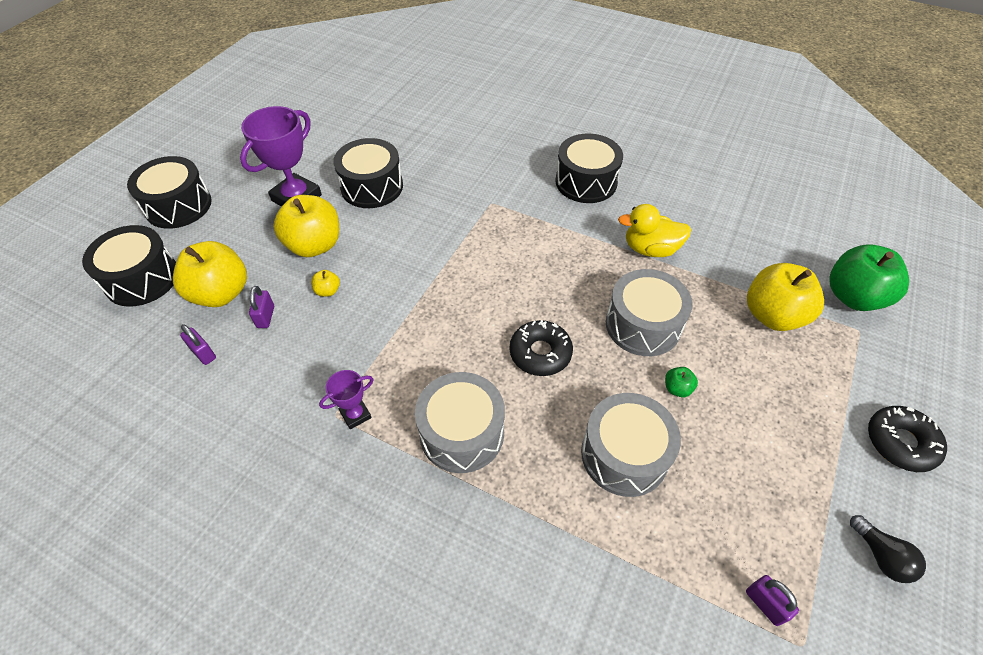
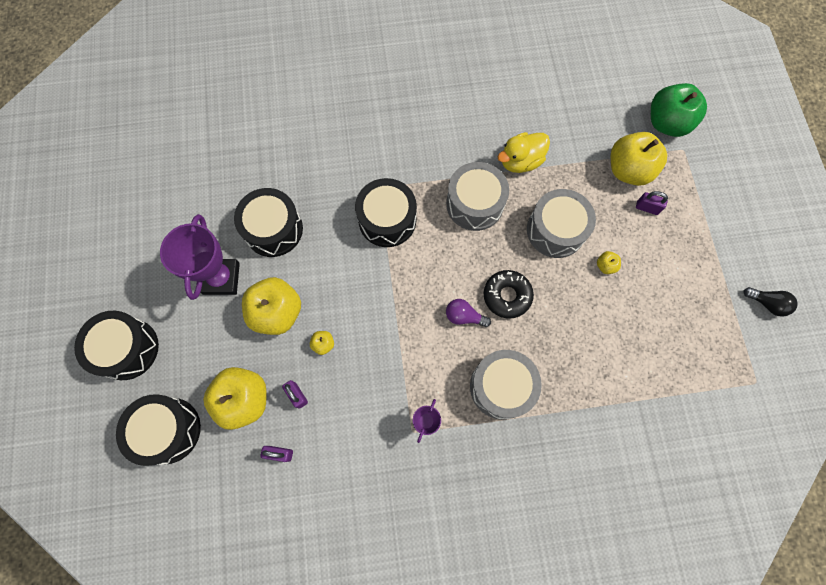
camera: 35 degrees left, 20 degrees up
(479, 345) = (464, 316): none -> purple light bulb
(586, 182) = (434, 124): black drum -> black drum (387, 220)
(624, 454) = (604, 334): grey drum -> grey drum (474, 204)
(677, 388) = (605, 266): green apple -> yellow apple
(765, 604) = (727, 373): purple padlock -> purple padlock (647, 208)
(900, 442) = (743, 221): black donut -> none

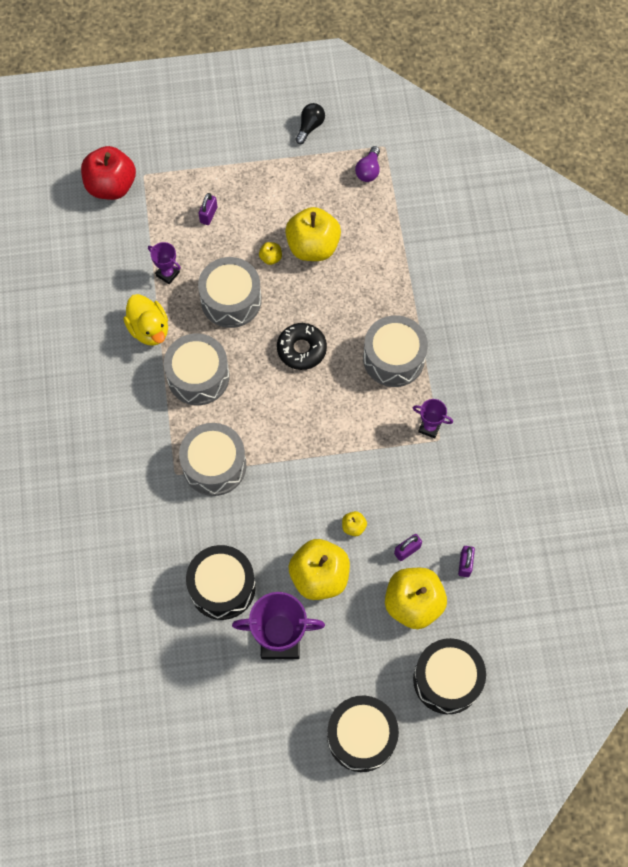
camera: 90 degrees left, 5 degrees down
(387, 220) = (214, 465): black drum -> grey drum
(464, 316) = (323, 390): purple light bulb -> purple light bulb (368, 170)
(579, 174) = (167, 274): none -> purple trophy
(628, 170) = (165, 227): yellow apple -> yellow apple (313, 247)
(667, 123) = (111, 186): green apple -> red apple

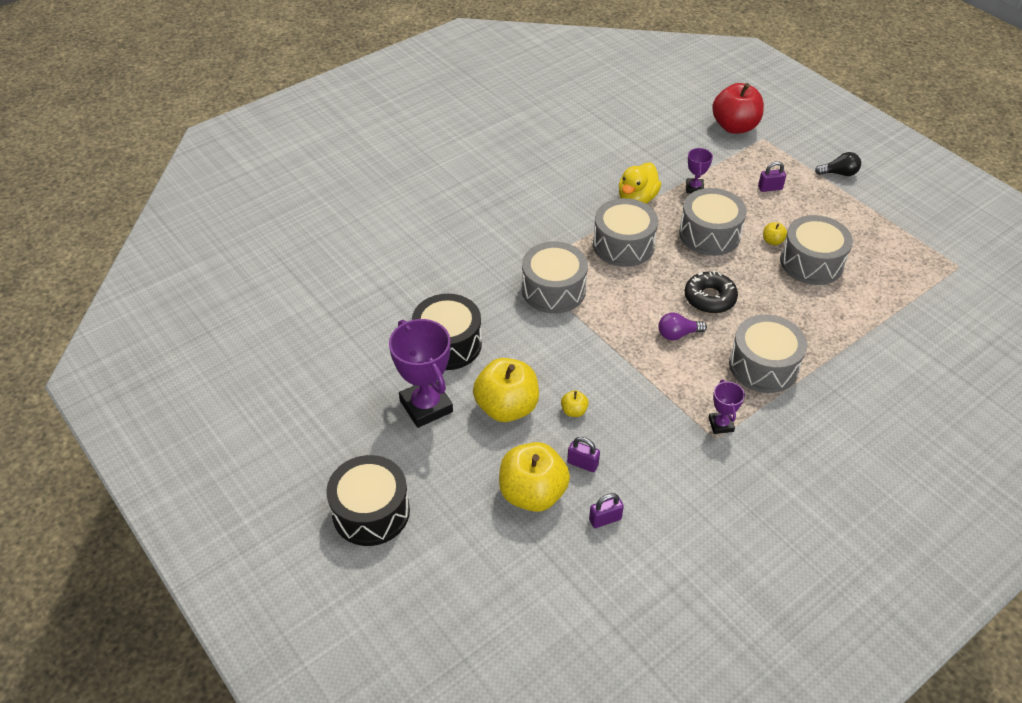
camera: 60 degrees right, 20 degrees down
(310, 127) = (918, 211): black light bulb -> black light bulb (839, 173)
(313, 247) = (811, 262): yellow apple -> grey drum
(368, 170) = (923, 266): purple light bulb -> purple light bulb (678, 334)
(447, 679) = (473, 559): black drum -> none

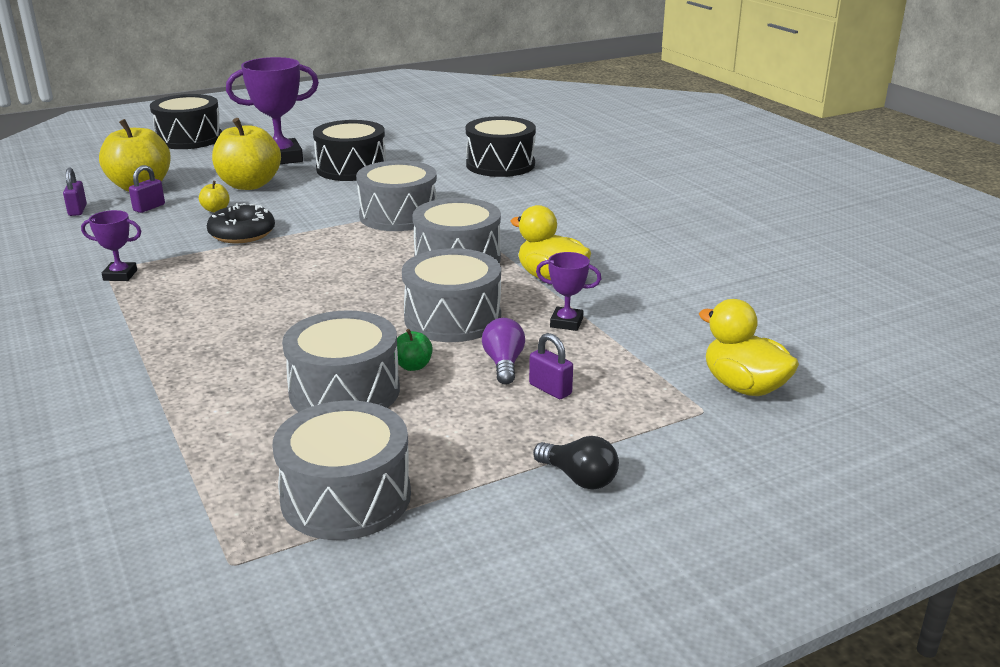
camera: 100 degrees right, 20 degrees down
(420, 248) = (500, 164): none -> black drum
(678, 334) = (276, 271): purple light bulb -> purple light bulb (504, 364)
(709, 298) = (323, 299): black donut -> black donut (242, 233)
(734, 126) = (743, 387): red apple -> yellow duck
(763, 366) = (178, 314): grey drum -> grey drum (346, 497)
(770, 188) = (550, 389): purple padlock -> purple padlock turned 45 degrees counterclockwise
(772, 241) = (413, 366): yellow apple -> green apple
(839, 173) = (579, 478): black light bulb -> black light bulb turned 60 degrees counterclockwise

